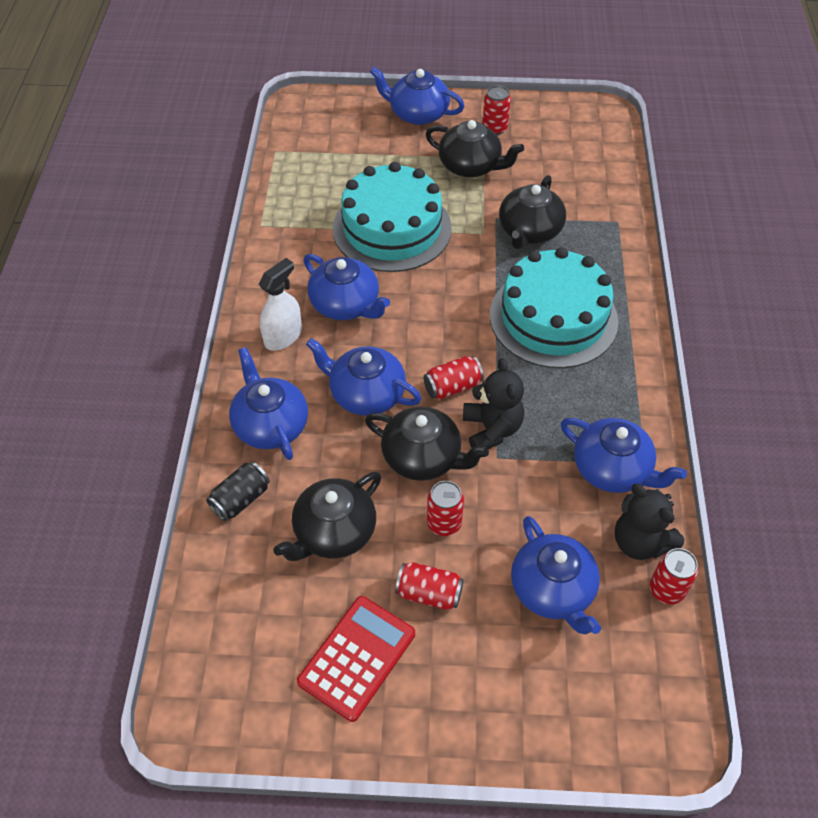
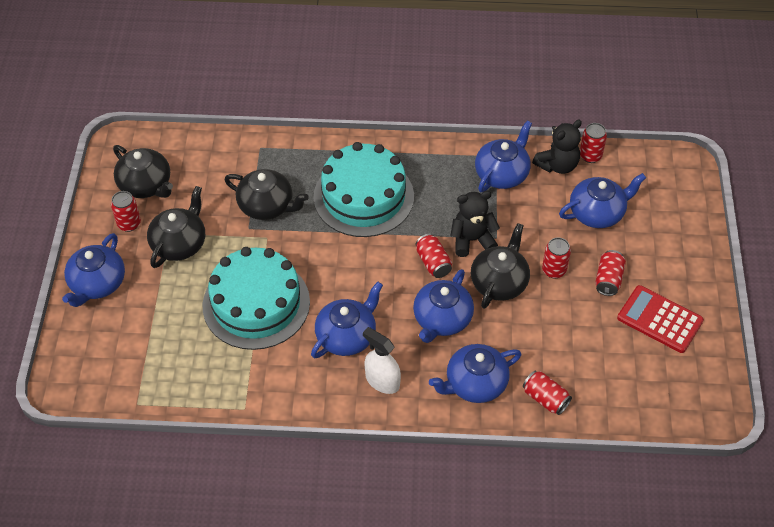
camera: 90 degrees left, 0 degrees up
(241, 499) = (545, 398): black can -> red can
(334, 532) = (567, 336): black teapot -> black teapot (146, 185)

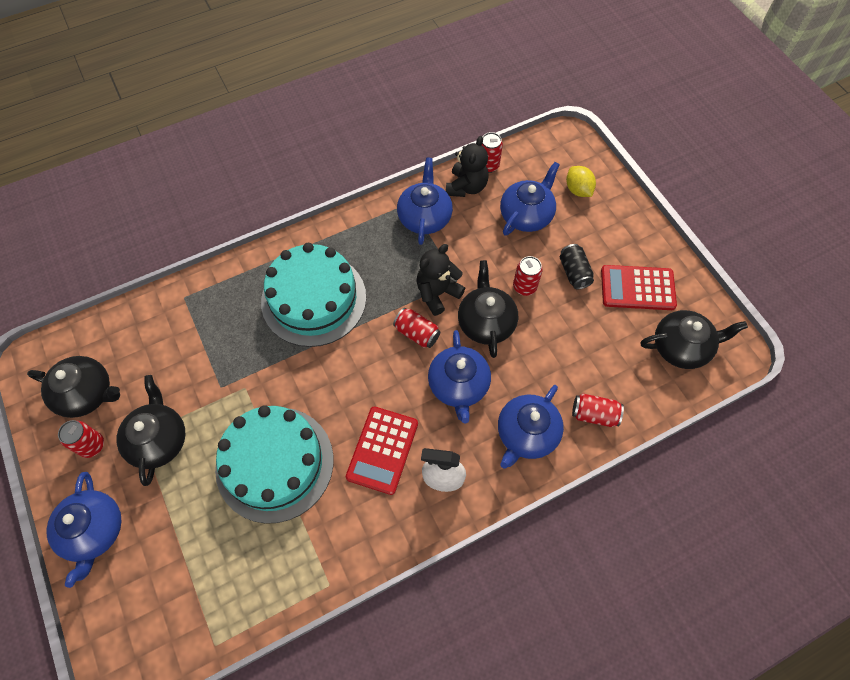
camera: 30 degrees left, 10 degrees up
(267, 206) = (225, 354): black teapot -> black teapot (681, 347)
(347, 336) = (382, 450): blue teapot -> red calculator
(608, 279) = (574, 272): red can -> black can
(662, 213) = (578, 190): none -> yellow lemon

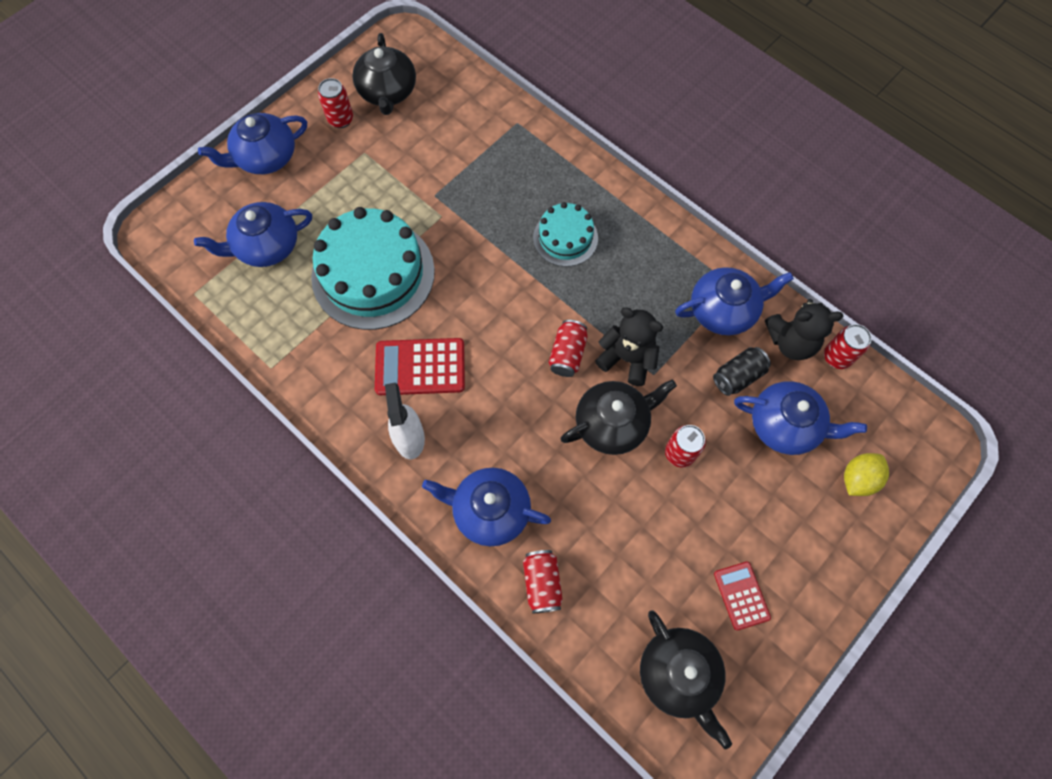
camera: 70 degrees right, 5 degrees up
(158, 440) = (363, 168): black teapot -> none
(313, 299) = (565, 238): turquoise cake -> turquoise cake, size x0.54
(458, 385) = (521, 419): blue teapot -> blue teapot (267, 246)
(574, 272) = (727, 507): black can -> black can (738, 376)
(637, 288) = (741, 595): red calculator -> red calculator, size x0.61

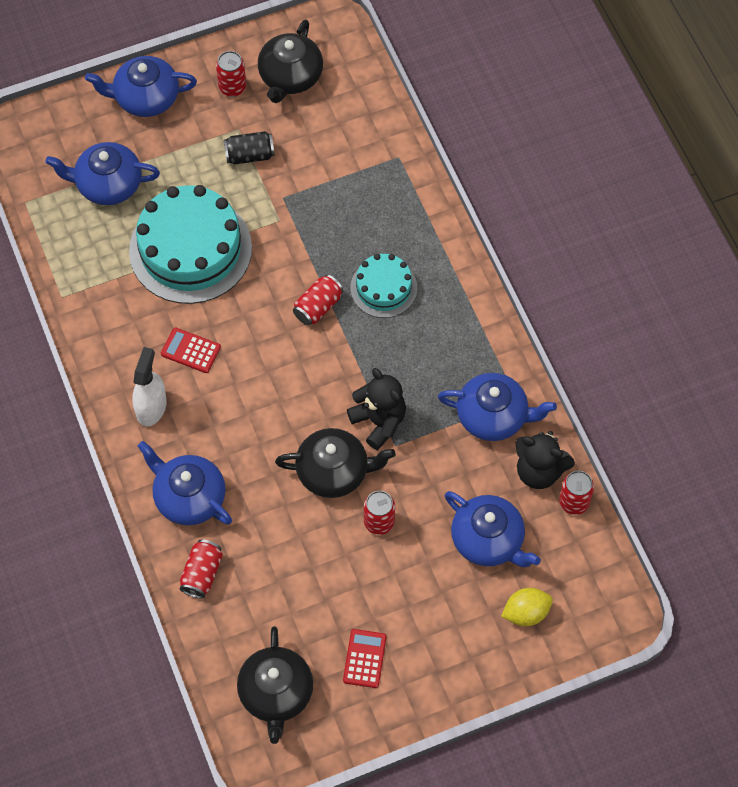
camera: 25 degrees right, 5 degrees down
(420, 367) = (190, 350): red calculator -> red calculator, size x0.61
(567, 354) = (327, 395): red can -> red can (318, 307)
(738, 376) = (471, 480): black can -> black can (249, 155)

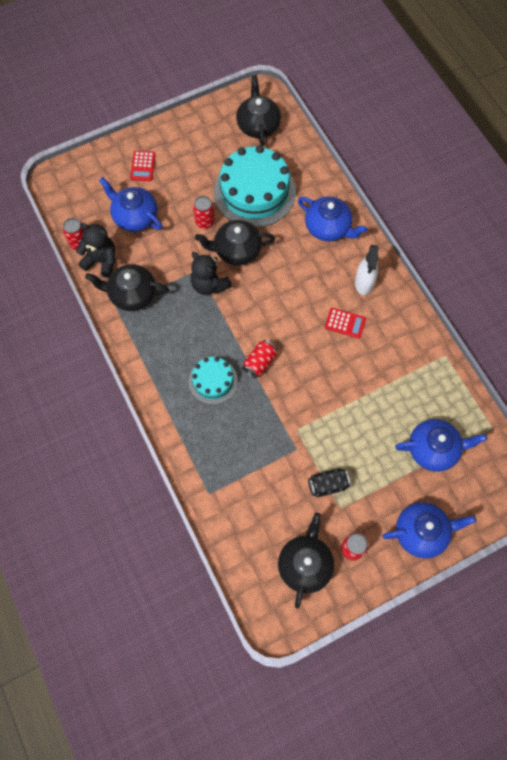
camera: 175 degrees right, 5 degrees up
(190, 249) = (359, 400): turquoise cake -> turquoise cake (254, 192)
(202, 574) = (312, 184): red can -> none
(364, 658) = (208, 146): red calculator -> red calculator (143, 166)
(493, 416) = (132, 294): blue teapot -> black teapot
(526, 613) = (111, 177): yellow lemon -> none

